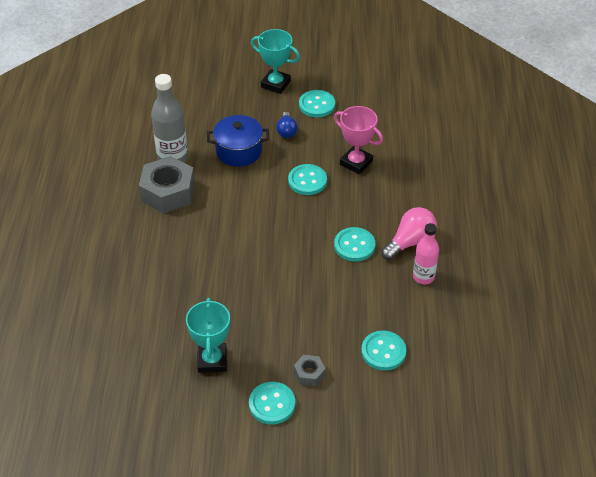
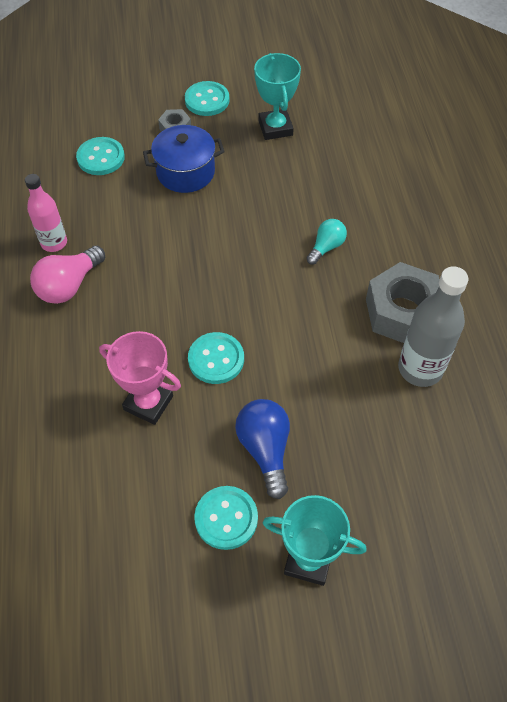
camera: 170 degrees right, 10 degrees up
(205, 244) = (326, 247): none -> turquoise light bulb
(239, 151) = (328, 397): blue pot -> blue pot (185, 172)
(286, 131) = (265, 449): blue light bulb -> blue light bulb, size x1.57
(354, 245) = (140, 271): turquoise button -> none

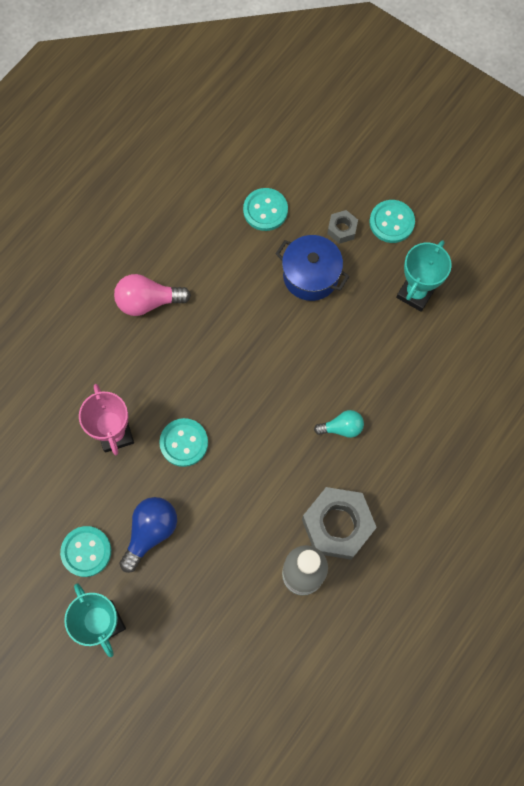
camera: 45 degrees right, 15 degrees up
(54, 243) = (169, 258): pink bottle -> none

